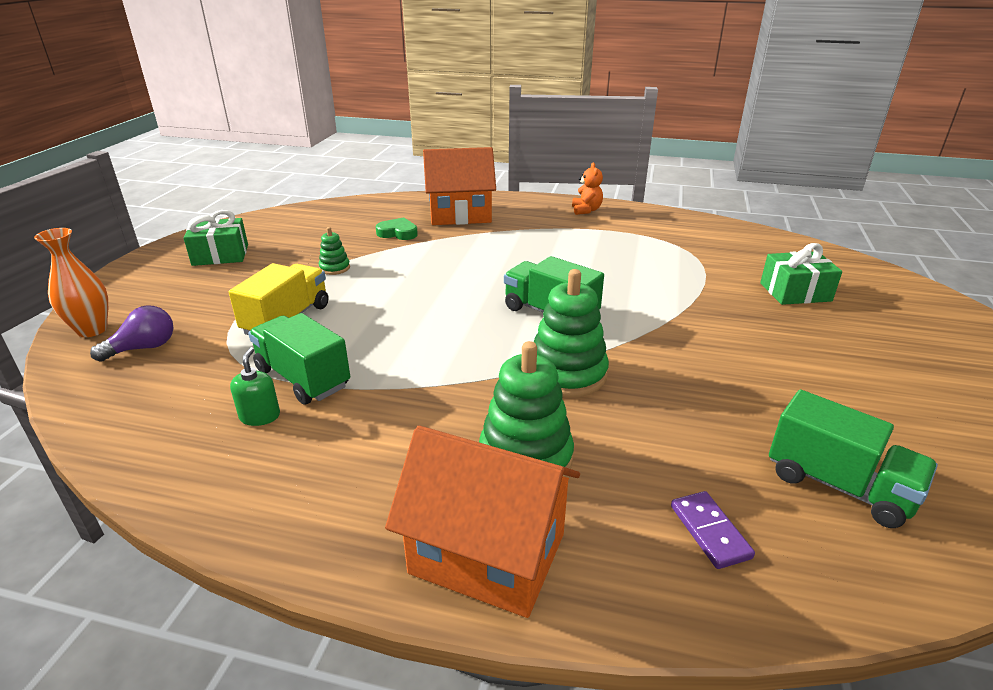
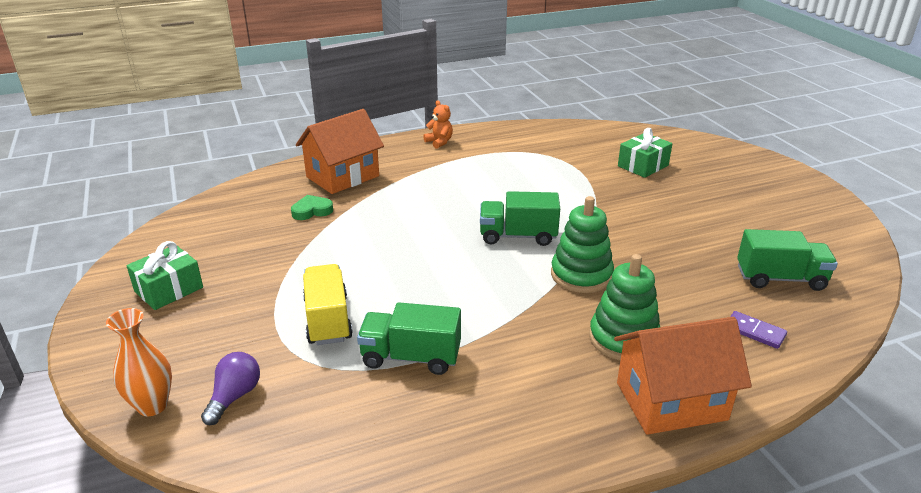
camera: 35 degrees left, 0 degrees up
(260, 416) = (420, 397): green soap dispenser -> none
(334, 268) = (302, 261): green stacking toy -> none

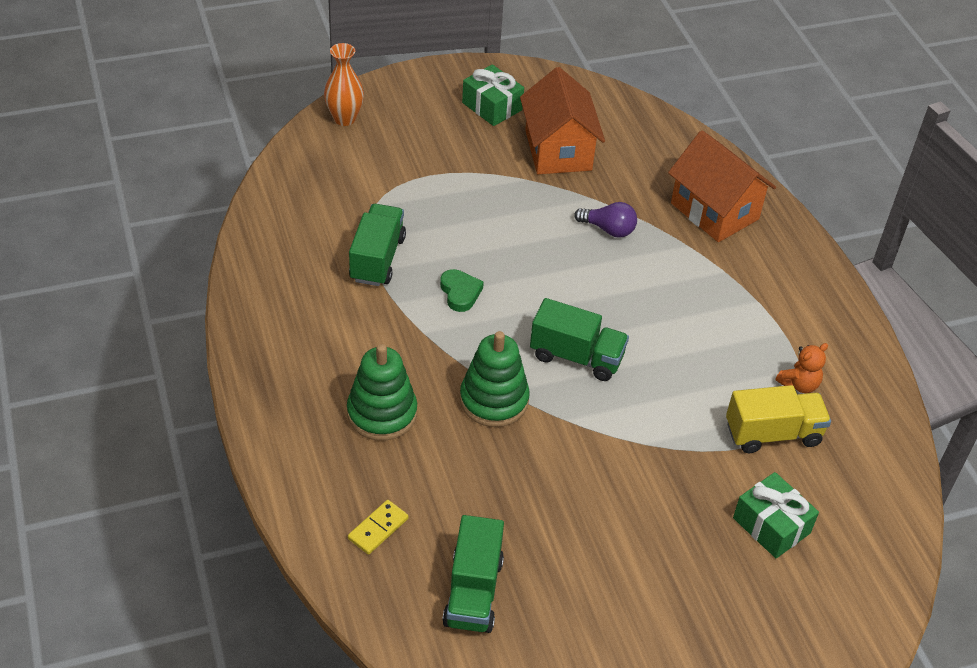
camera: 90 degrees right, 15 degrees up
(234, 397) = (346, 159): purple light bulb -> purple light bulb (608, 229)
(312, 211) = (632, 189): green heart -> green heart (460, 293)
(328, 320) = (436, 206): yellow truck -> yellow truck (773, 434)
(439, 142) = (823, 303): orange teddy bear -> orange teddy bear (799, 384)
(518, 236) = (576, 356): green truck -> green truck turned 105 degrees clockwise
(671, 401) = (291, 428): orange house -> orange house (558, 150)
(754, 332) = (378, 529): purple domino -> yellow domino

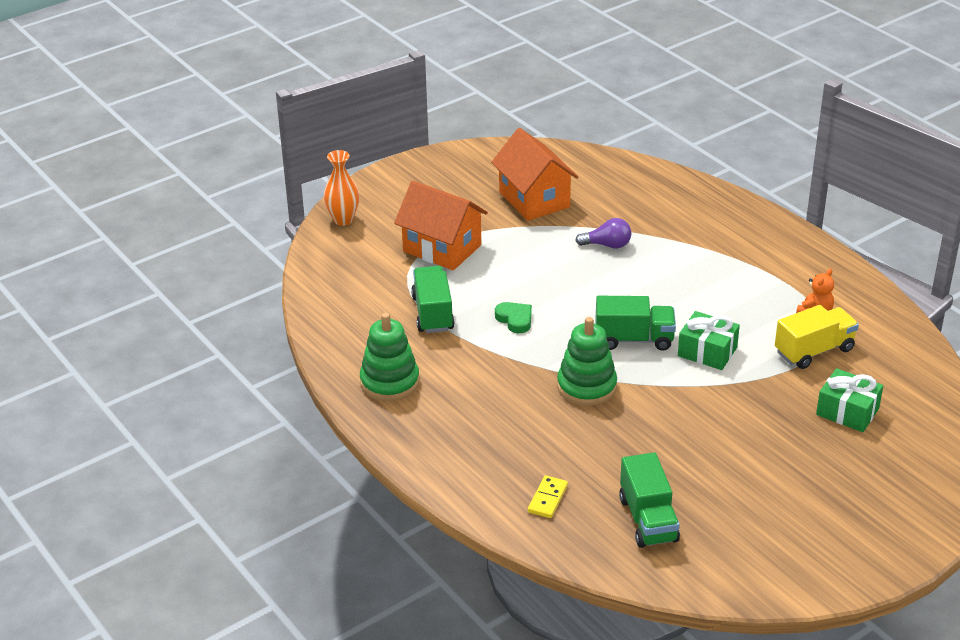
camera: 15 degrees left, 10 degrees down
(382, 413) = (502, 419): green stacking toy -> green stacking toy (389, 382)
(492, 106) = (461, 181): green gift -> green gift (707, 352)
(714, 211) = (683, 211): orange house -> orange house (442, 248)

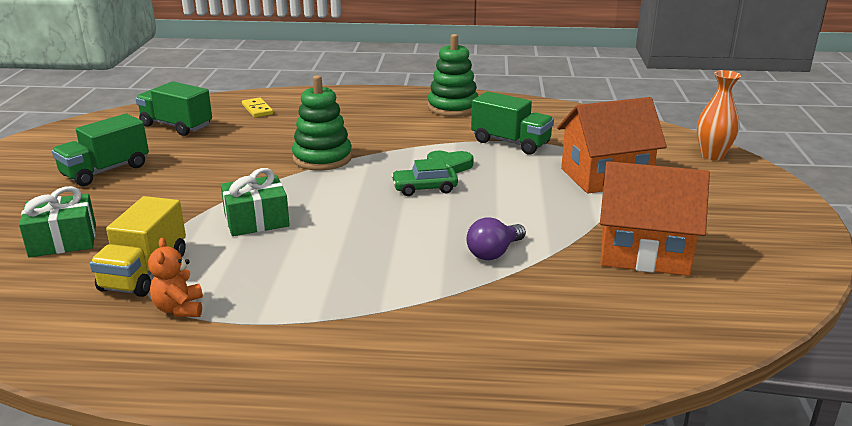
camera: 130 degrees right, 10 degrees down
(565, 311) = (424, 188): none -> green car
(634, 339) = (335, 198): green truck -> green truck (105, 171)

